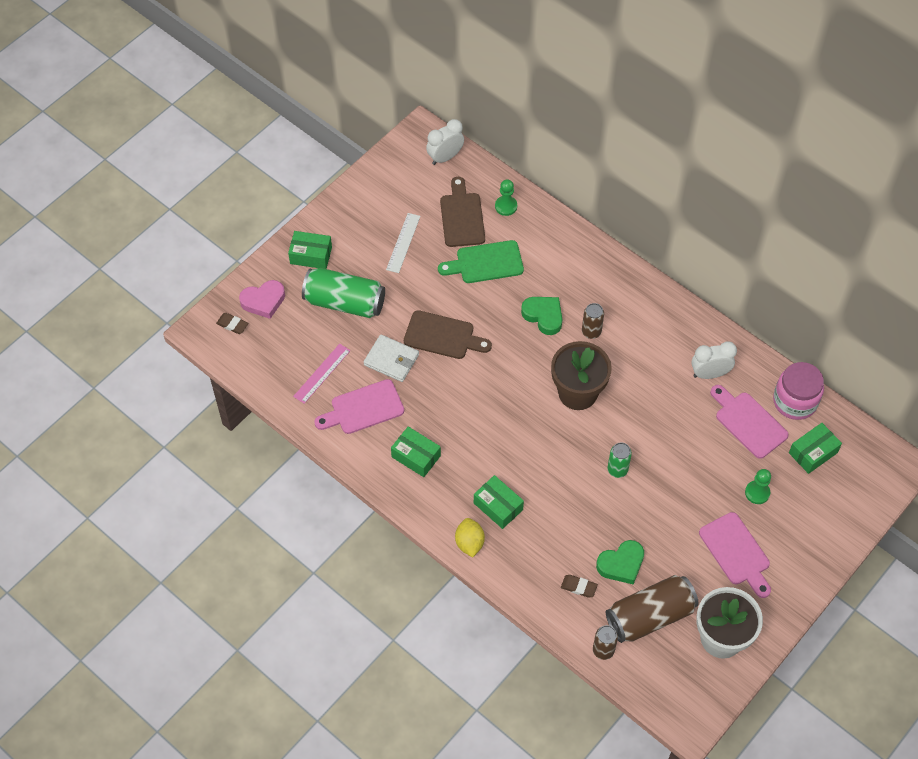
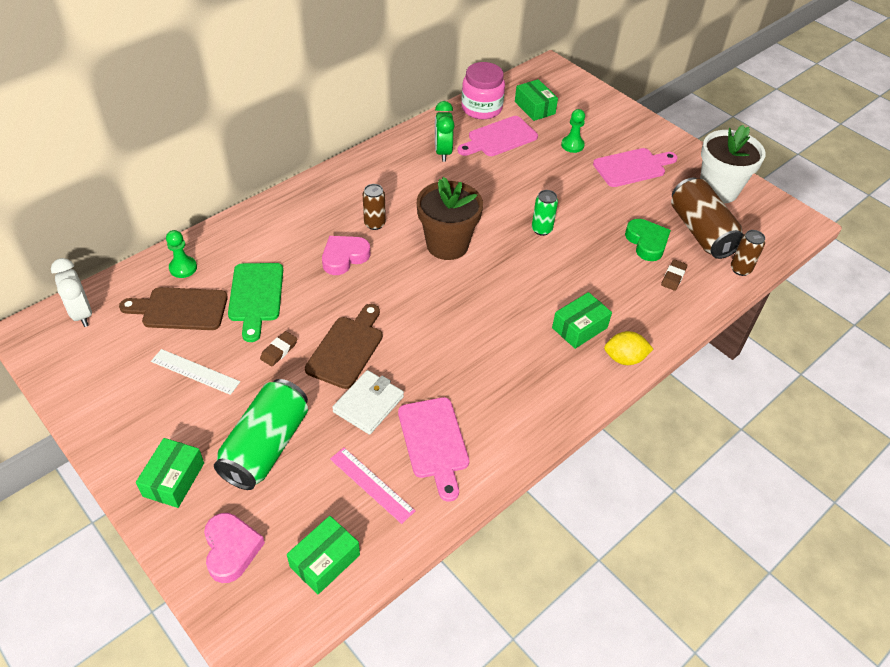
camera: 85 degrees left, 10 degrees down
(232, 324) = (260, 597): brown eraser -> brown eraser (279, 350)
(416, 456) = (509, 395): green box -> green box (325, 561)
(543, 316) = (344, 257): green heart -> pink heart
(709, 374) = (443, 152): white clock -> green clock

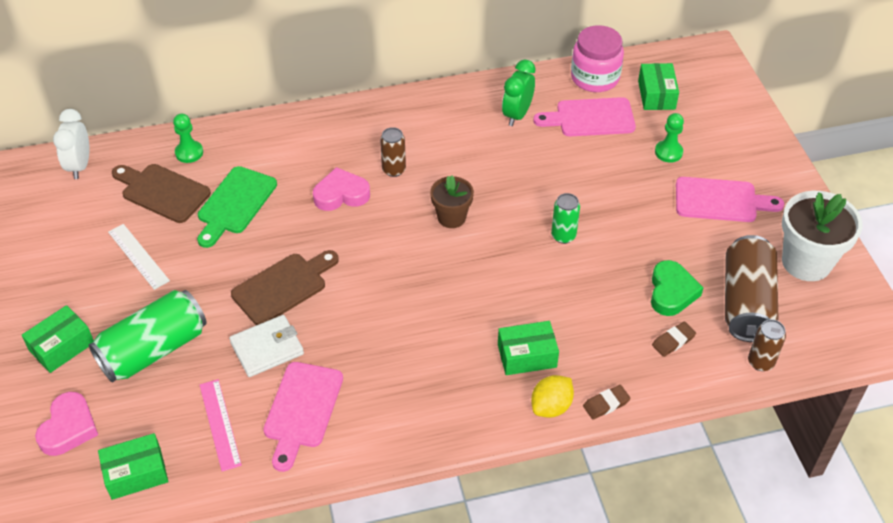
camera: 30 degrees right, 0 degrees up
(279, 350) = (221, 265): brown eraser -> brown eraser (606, 404)
(447, 245) = (451, 217): brown flower pot -> brown flower pot, size x0.59
(624, 358) = (551, 406): yellow lemon -> yellow lemon turned 75 degrees counterclockwise

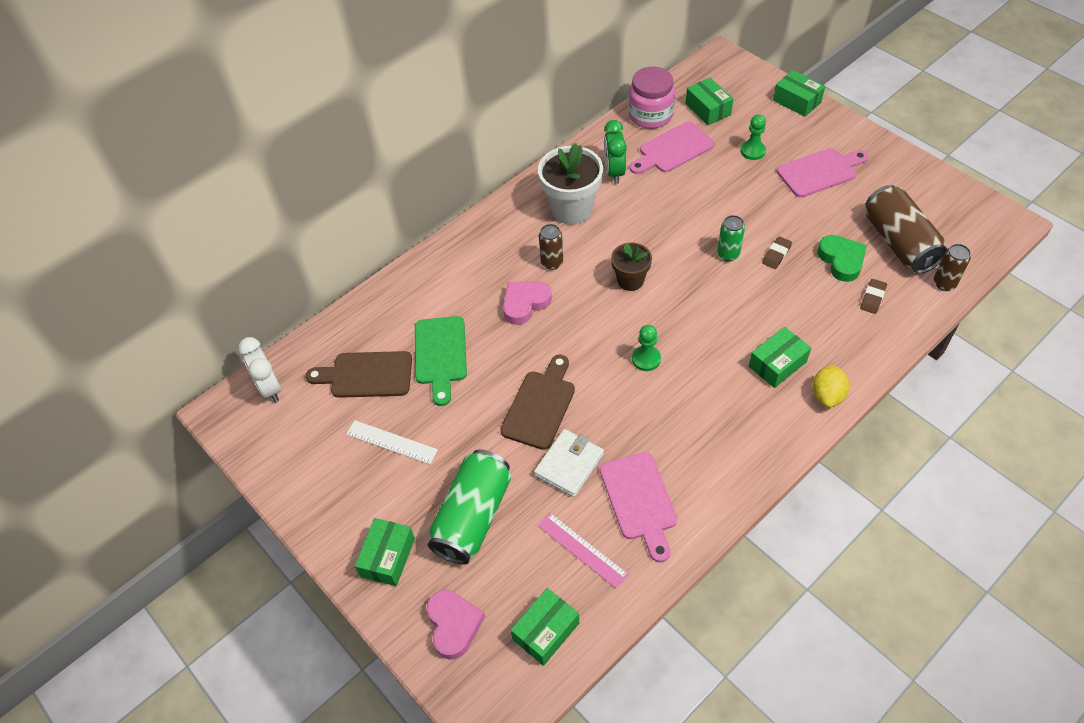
camera: 25 degrees left, 5 degrees up
(189, 153) = (362, 329): green pawn -> green pawn (646, 359)
(606, 404) = (864, 372): brown eraser -> brown eraser (776, 254)
(754, 124) = (796, 101): none -> green box
(806, 262) = (915, 191): white flower pot -> white flower pot (571, 209)

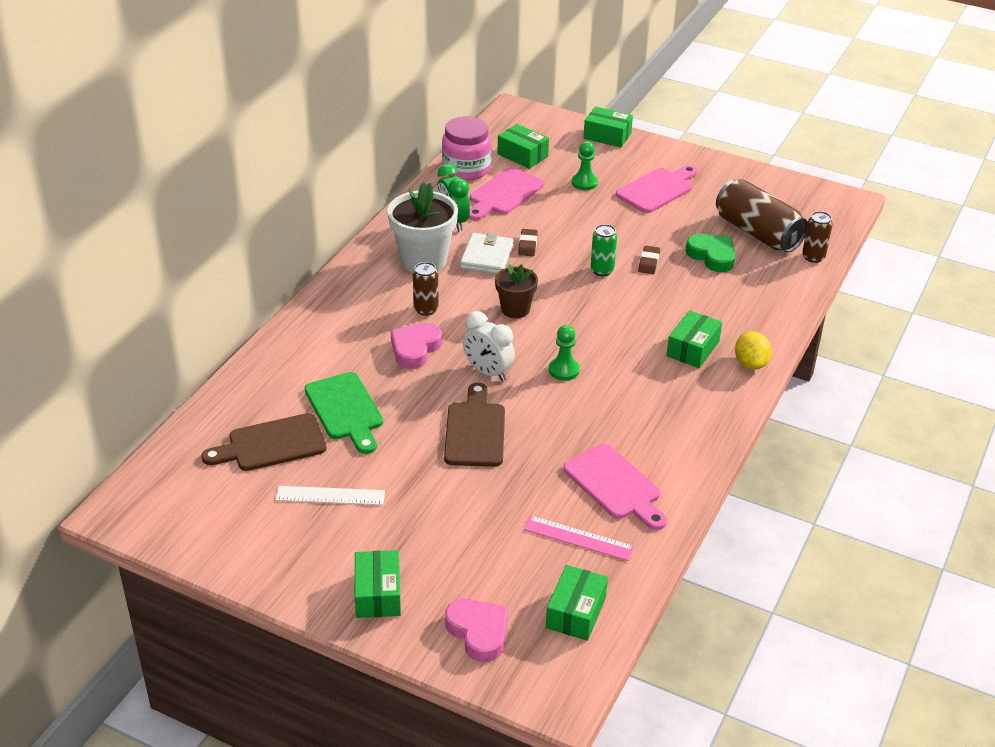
camera: 25 degrees left, 15 degrees down
(270, 387) = (163, 479): white clock -> white clock (488, 372)
(473, 516) = (452, 538): green can -> none
(569, 464) = (530, 472): white wallet -> white wallet (487, 257)
(872, 298) = (755, 280): brown eraser -> brown eraser (527, 245)

